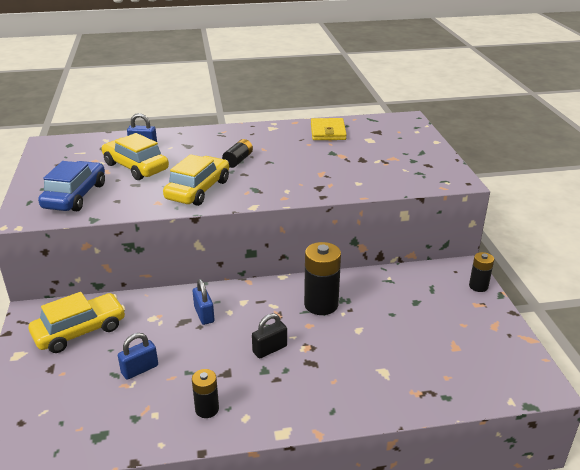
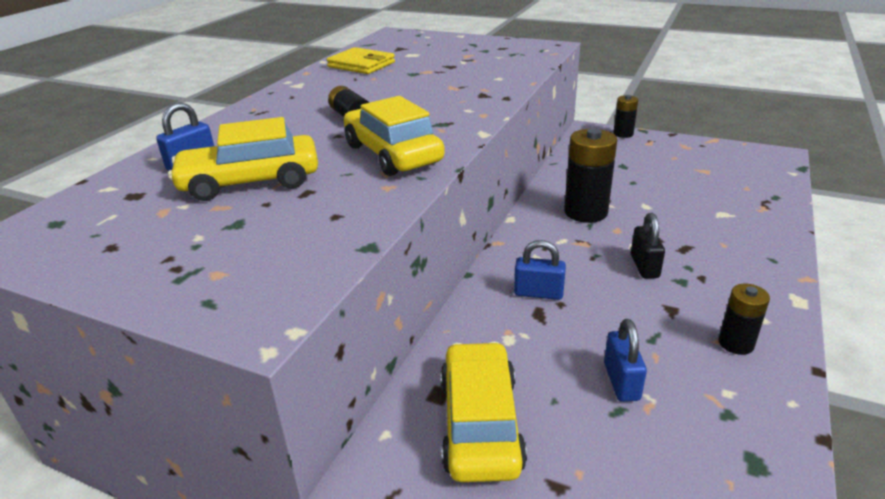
camera: 55 degrees left, 0 degrees up
(75, 196) = (263, 249): blue car -> none

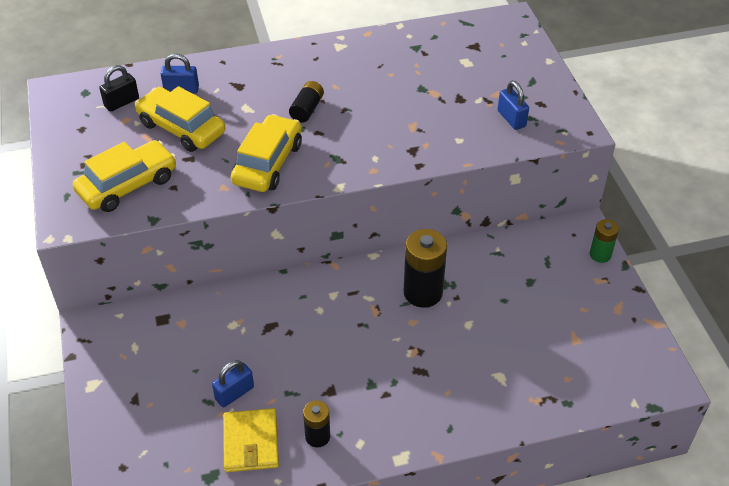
camera: 50 degrees right, 15 degrees up
(361, 65) = (412, 50): yellow wallet -> yellow wallet (251, 442)
(480, 423) = (154, 348): yellow car -> yellow car (128, 185)
(538, 293) = (291, 316): blue padlock -> blue padlock (511, 119)
(623, 134) = (600, 254): black battery -> green battery
(644, 266) = (373, 357): black padlock -> black padlock (121, 102)

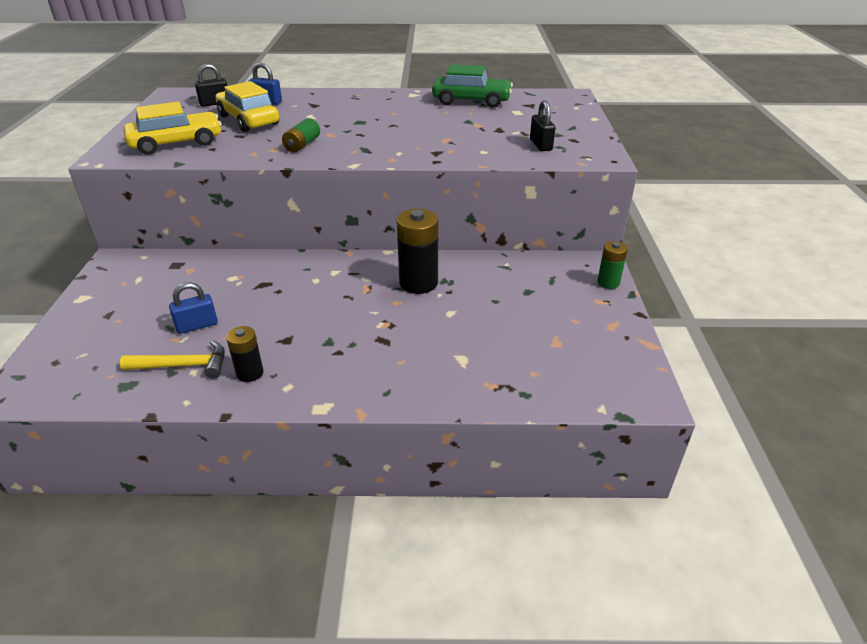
camera: 15 degrees right, 10 degrees down
(251, 442) = (184, 365): yellow wallet -> yellow hammer
(268, 163) = (302, 145): yellow car -> green battery
(307, 109) = (360, 121): black battery -> none
(409, 49) = (471, 101): none -> green car
(511, 119) = (540, 145): blue padlock -> black padlock

